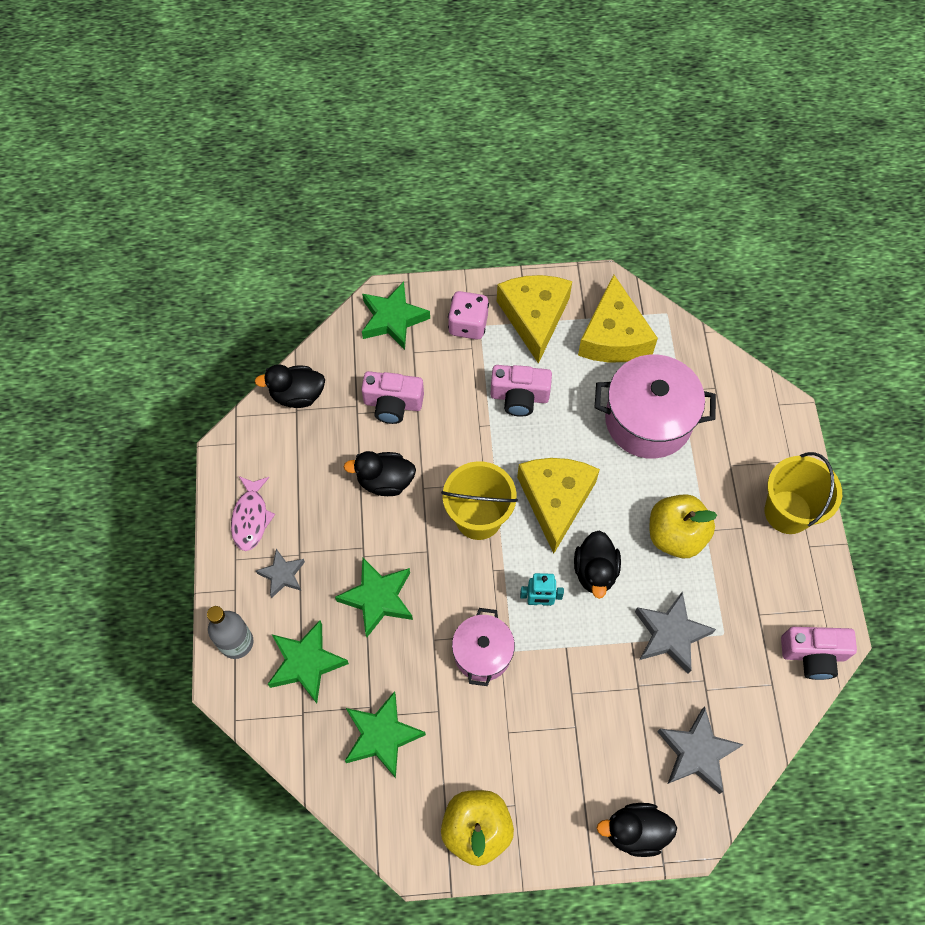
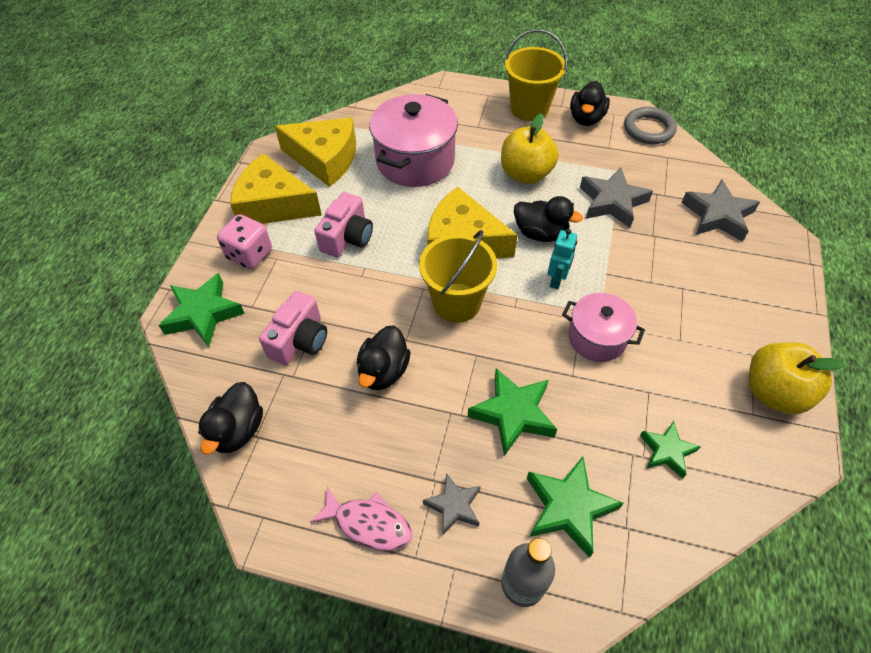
camera: 70 degrees left, 10 degrees down
(382, 736) = (667, 451): green star -> green star, size x0.62
(635, 831) = (782, 274): black duck -> black duck (586, 118)
(813, 655) = (648, 129): pink camera -> grey ring

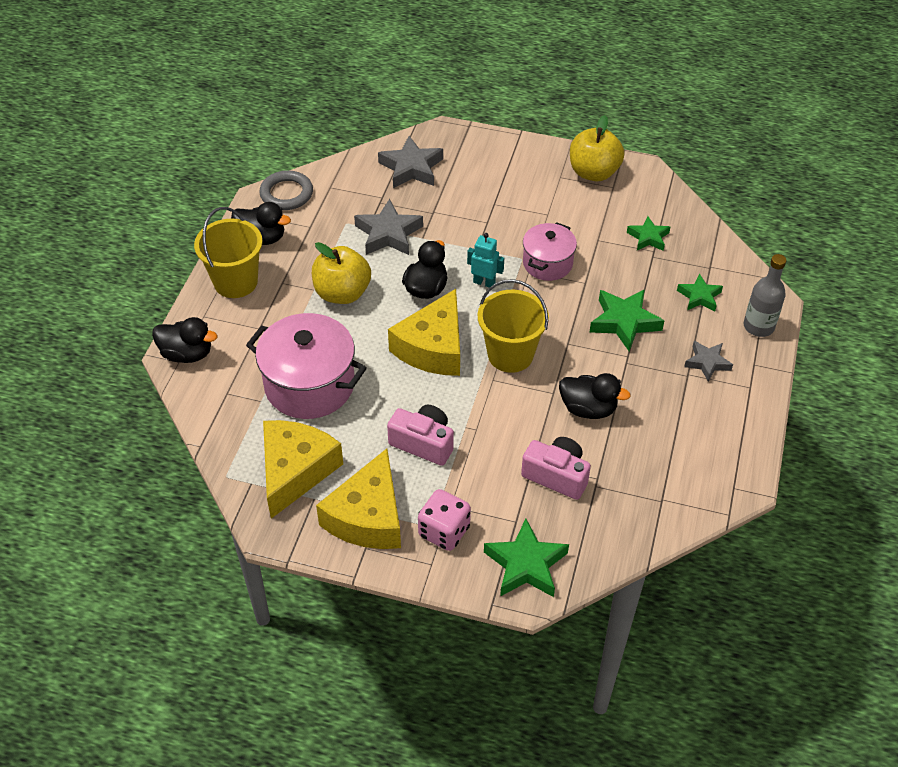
camera: 90 degrees left, 5 degrees down
(238, 430) = (657, 515): black duck -> black duck (187, 354)
(368, 524) = (729, 416): pink fish -> none
(568, 507) = (699, 296): green star -> green star, size x0.62

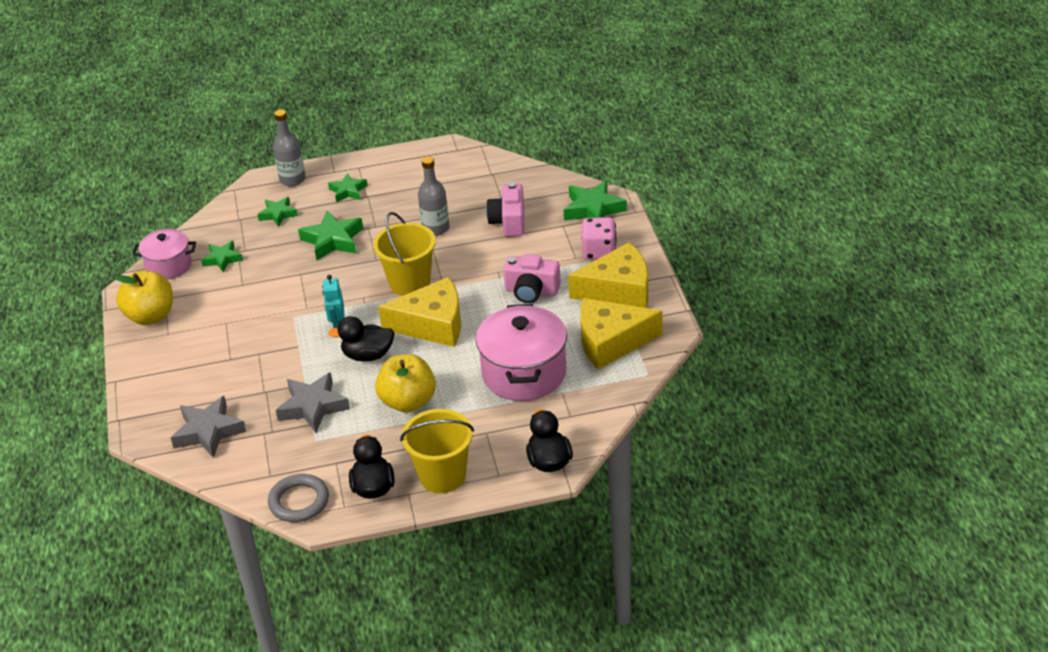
camera: 115 degrees left, 10 degrees down
(423, 443) = (531, 291): pink camera -> pink camera turned 75 degrees counterclockwise
(547, 263) = (290, 300): pink pot -> pink pot (169, 266)
(588, 409) = (436, 228): black duck -> grey bottle
(707, 363) = (348, 191): grey star -> green star

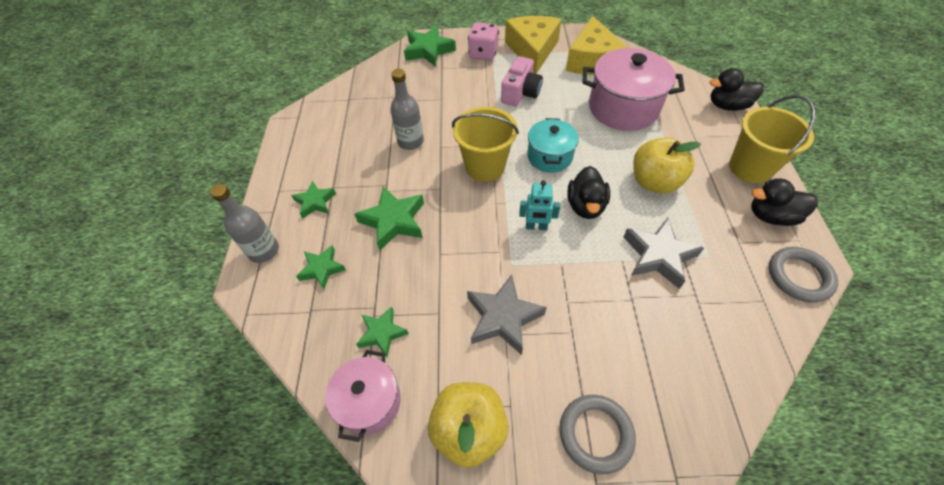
camera: 80 degrees left, 15 degrees up
(148, 378) = (595, 434): none -> grey ring
(208, 432) = (698, 361): grey star -> grey star (503, 317)
(432, 324) = (549, 156): yellow cheese -> turquoise pot
(509, 222) = (423, 96): pink camera -> none

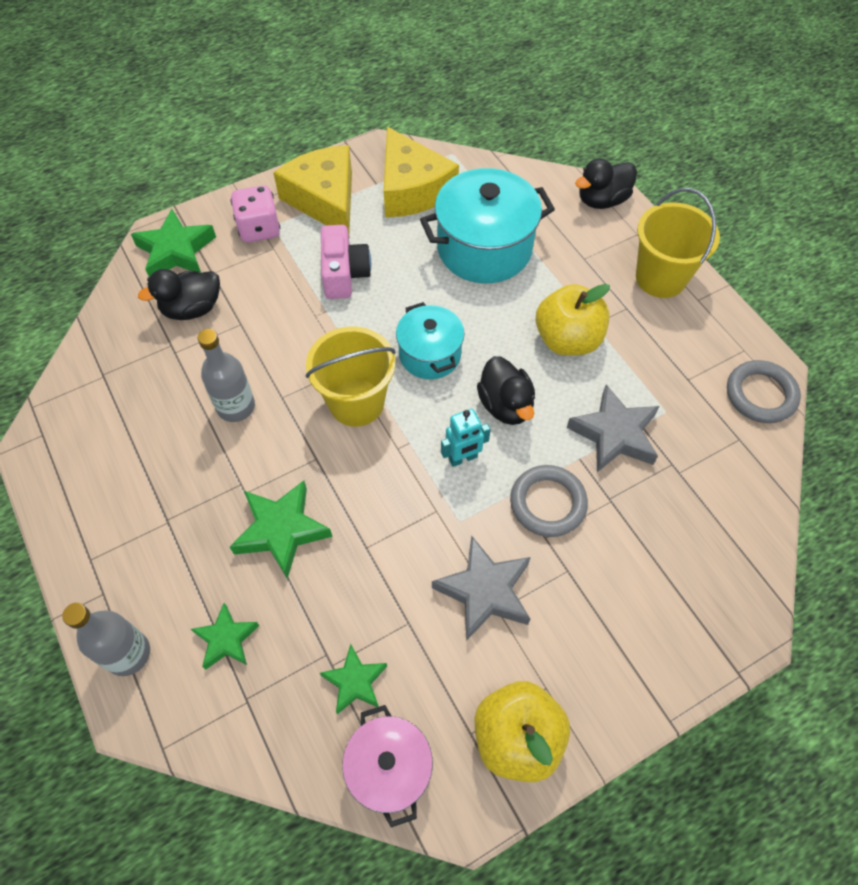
camera: 30 degrees left, 5 degrees up
(315, 202) = (156, 552): green star -> none
(595, 434) = (645, 671): grey ring -> grey ring (548, 503)
(623, 108) = (484, 248): pink pot -> turquoise pot
(771, 216) = (706, 332): black duck -> black duck (192, 309)

